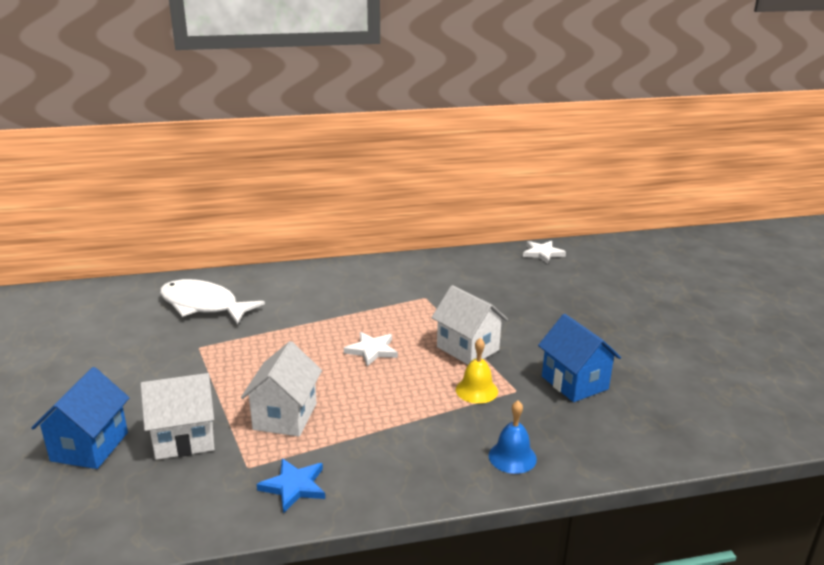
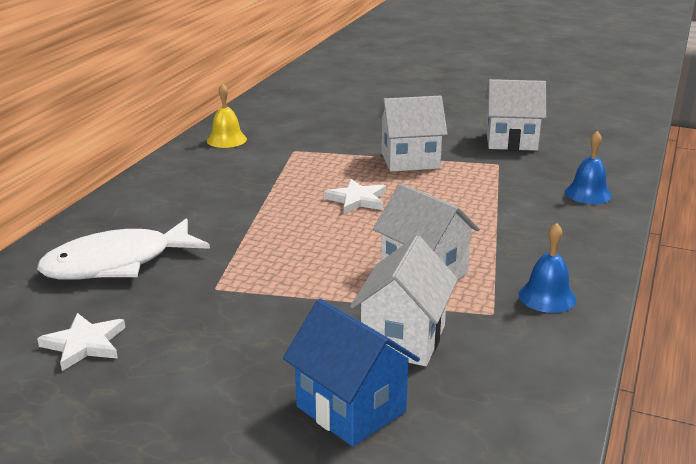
camera: 55 degrees left, 0 degrees up
(294, 486) = (547, 297): blue star -> blue bell
(476, 390) = (480, 177): yellow bell -> yellow bell (226, 140)
(542, 253) = (293, 86): white star -> white star (84, 344)
(574, 383) = (511, 141): blue house -> white house

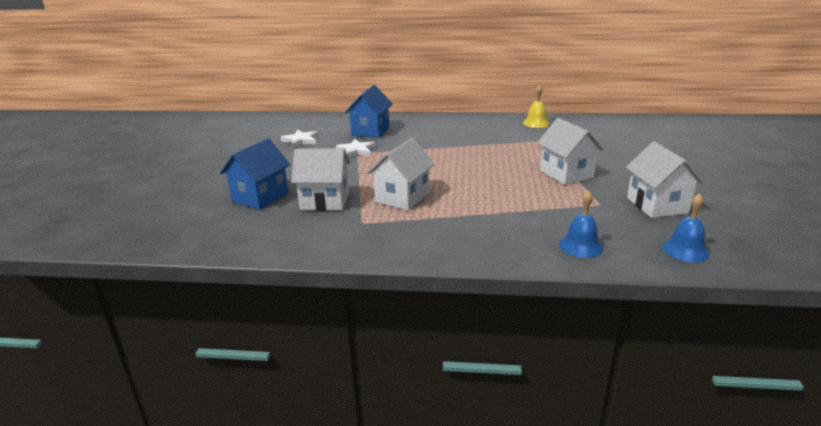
camera: 75 degrees right, 0 degrees up
(117, 263) = (370, 131): white fish -> blue house
(357, 200) = (485, 167): white star -> white star (356, 151)
(547, 297) = (391, 239): blue bell -> blue bell (685, 250)

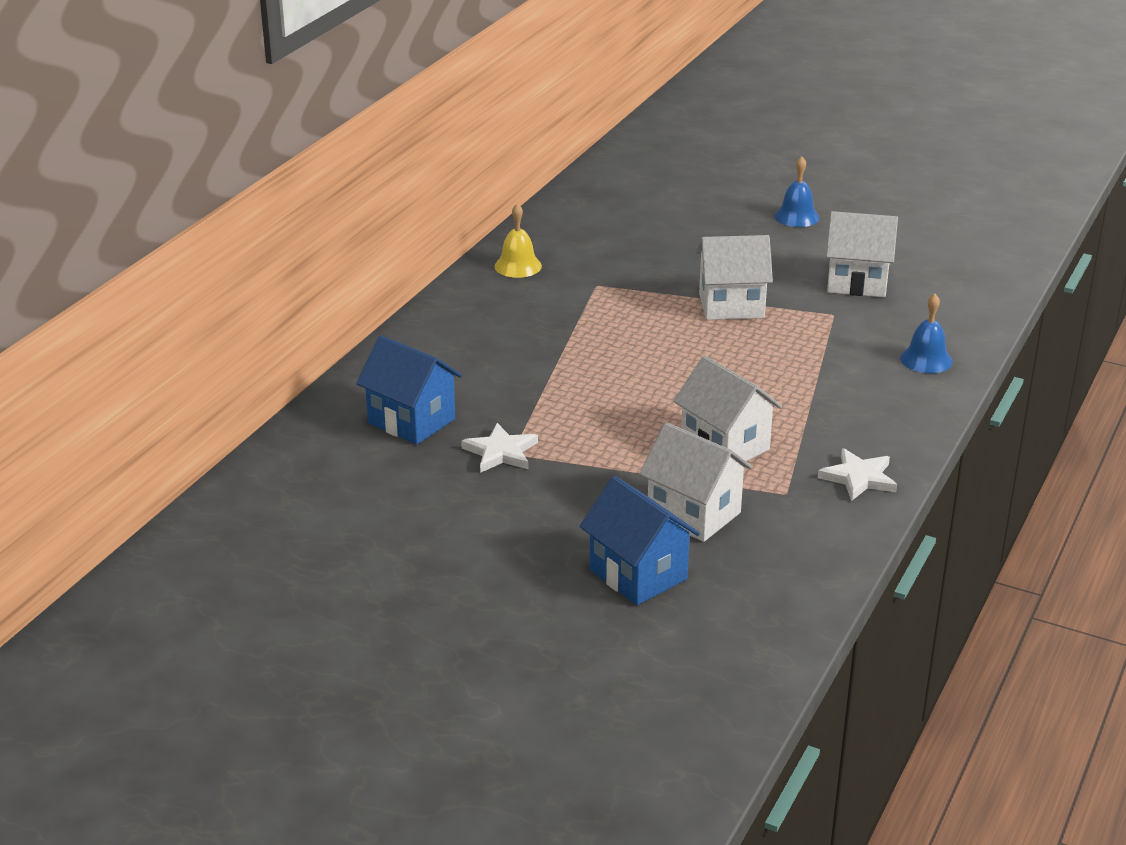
camera: 70 degrees left, 5 degrees up
(301, 140) = (392, 503): white star -> white star (858, 478)
(325, 201) = (694, 514): white house -> white house turned 75 degrees counterclockwise
(685, 250) = (962, 306): blue bell -> blue bell (796, 216)

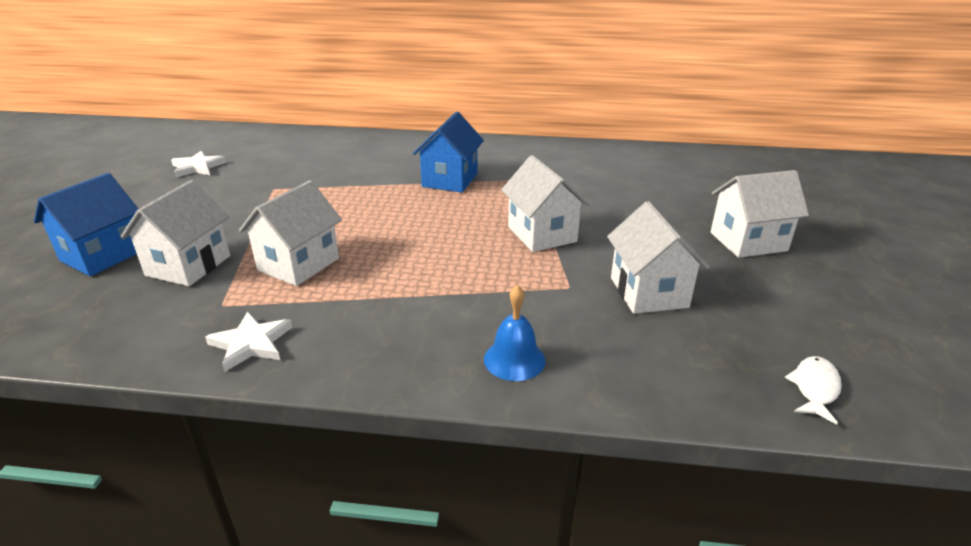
camera: 70 degrees right, 0 degrees up
(411, 421) = (308, 155): blue house -> blue house (450, 180)
(501, 452) = (274, 185): white star -> white star (197, 167)
(518, 266) = (533, 151): yellow bell -> none
(796, 216) = (748, 241): blue bell -> white house
(995, 260) = (814, 388): none -> white fish

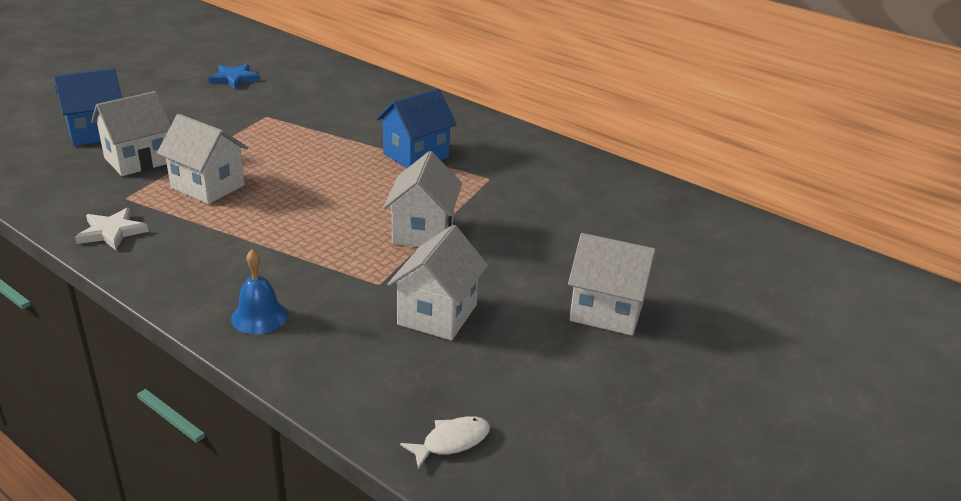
camera: 30 degrees right, 0 degrees up
(197, 167) = (234, 78): white star -> blue star
(298, 264) = (208, 186): white house -> white house turned 60 degrees clockwise

